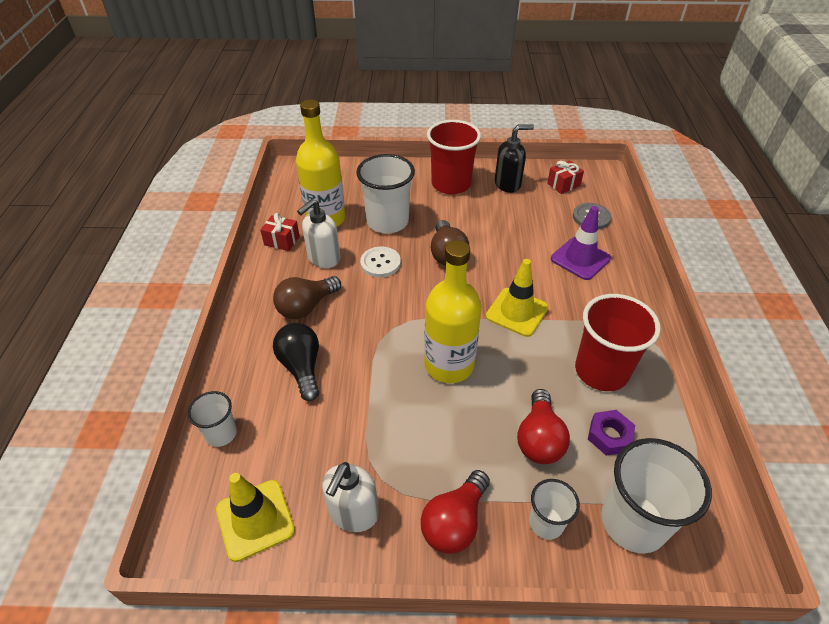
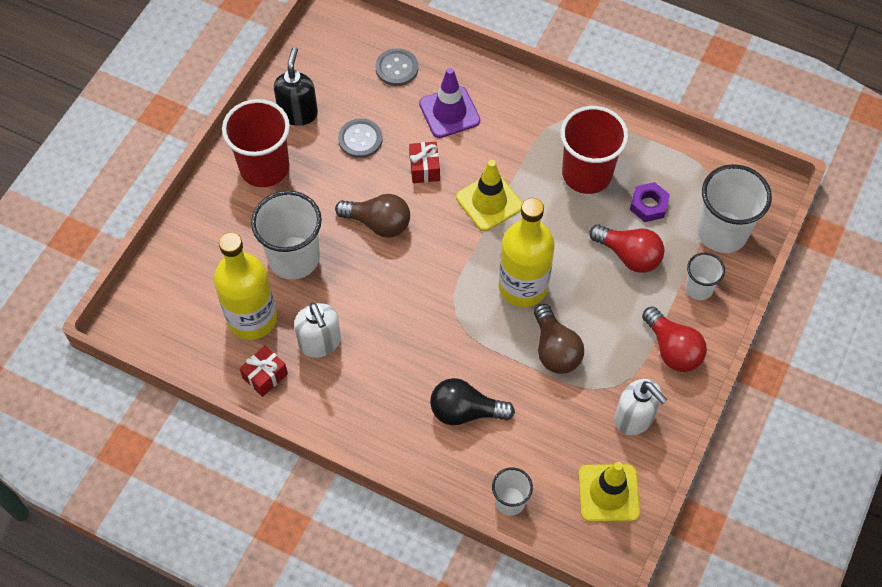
camera: 65 degrees left, 15 degrees up
(306, 307) = (385, 382): brown light bulb -> brown light bulb (555, 349)
(380, 263) = (358, 291): white button -> none
(512, 220) = (360, 139): none -> grey button
(563, 184) = (330, 62): red gift -> red gift (424, 168)

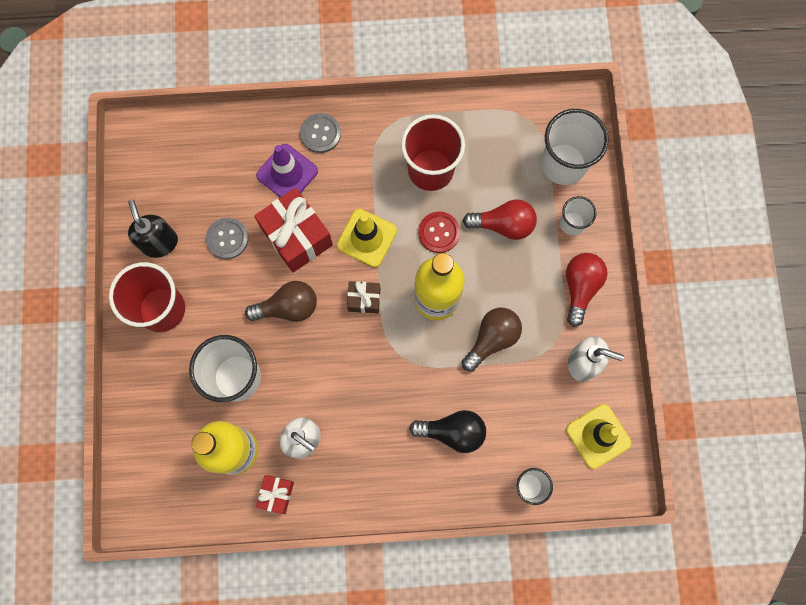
camera: 30 degrees left, 15 degrees up
(397, 68) = (219, 155): grey button -> grey button (320, 133)
(424, 168) = (296, 236): red gift -> red gift, size x1.91
(453, 253) = (364, 299): none -> brown gift
(465, 411) = (452, 432): black light bulb -> black light bulb turned 150 degrees counterclockwise
(555, 349) = (492, 339): brown light bulb -> brown light bulb turned 90 degrees counterclockwise
(561, 231) = (439, 233): none -> red button
(648, 205) = (494, 171): purple nut -> none
(672, 349) = (580, 287): red light bulb -> red light bulb turned 105 degrees counterclockwise

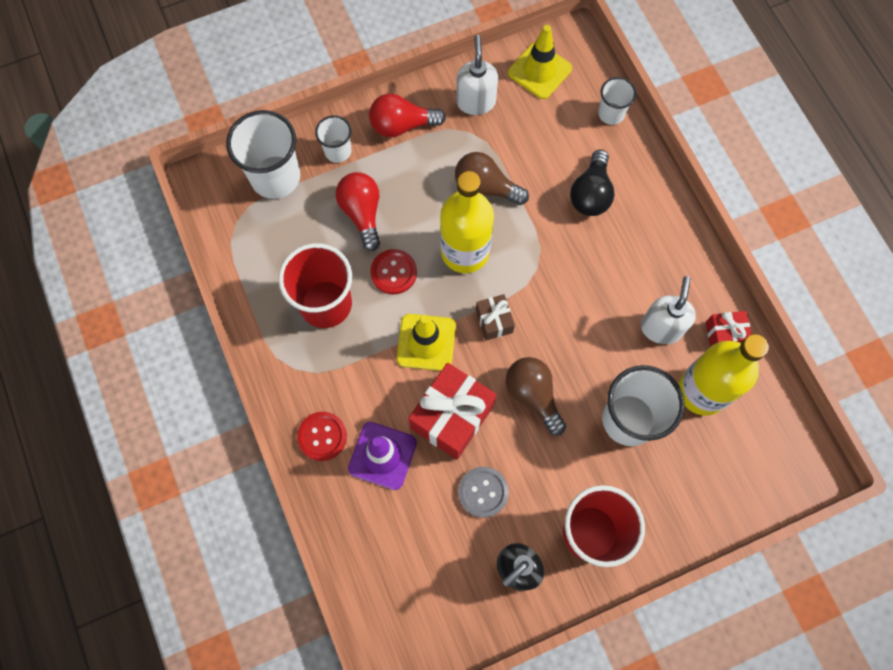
camera: 110 degrees left, 5 degrees down
(320, 133) = (322, 436): grey button -> red button
(452, 432) = (591, 193): black light bulb -> black light bulb turned 150 degrees counterclockwise

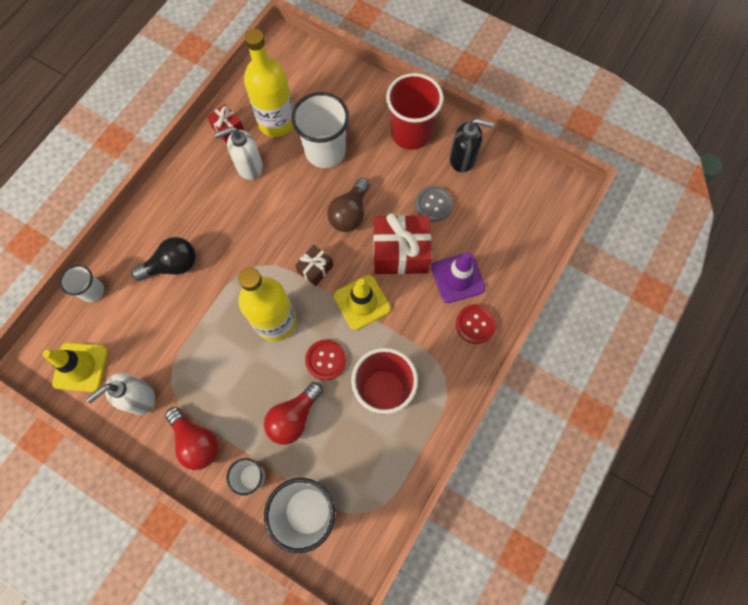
camera: 125 degrees left, 0 degrees up
(485, 187) = (213, 341): brown light bulb -> none

